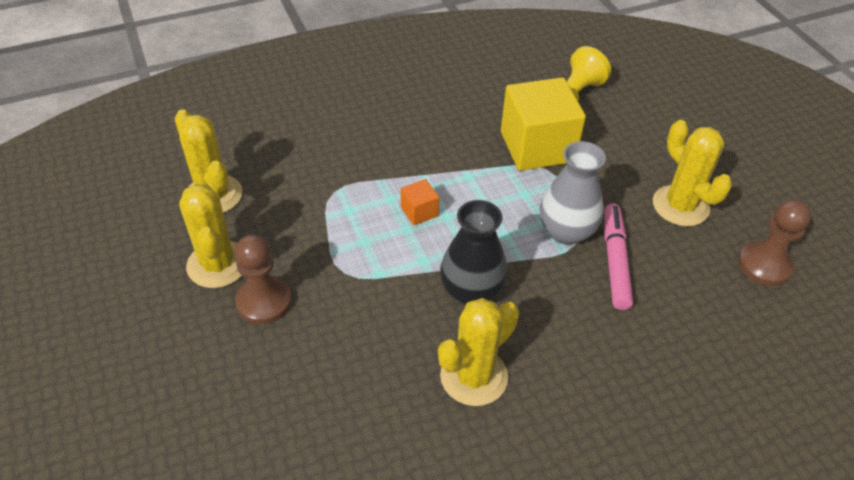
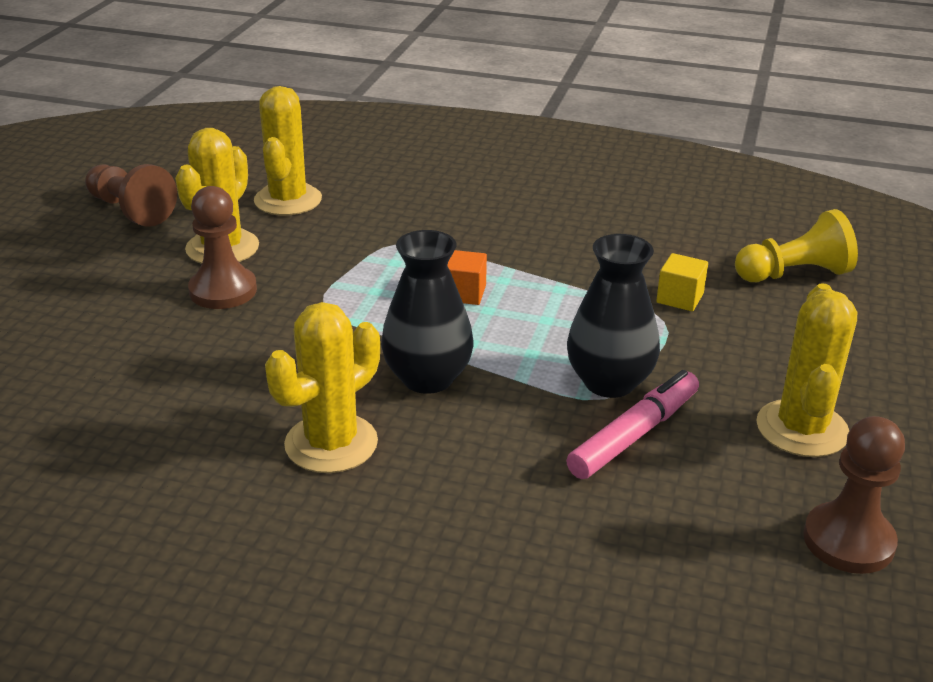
camera: 40 degrees right, 15 degrees down
(102, 269) = (130, 210): none -> brown pawn
(474, 376) = (331, 443): yellow cactus -> yellow cactus turned 45 degrees counterclockwise
(537, 147) = (680, 298): yellow cube -> yellow cube, size x0.44
(566, 231) = (609, 382): grey vase -> black vase

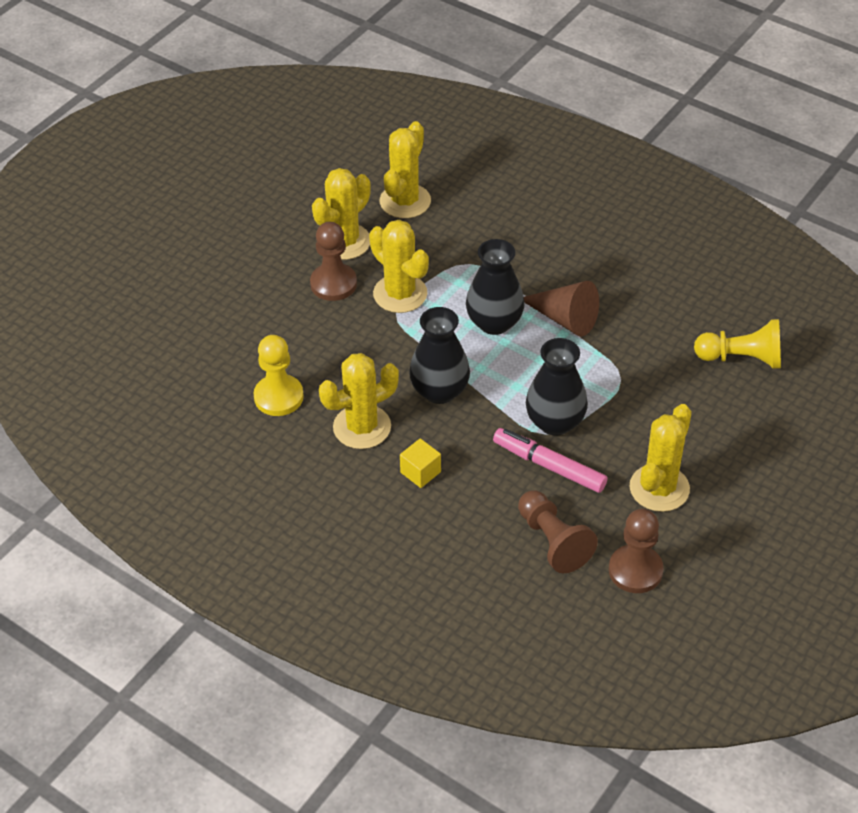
camera: 20 degrees right, 15 degrees up
(130, 210) = (291, 189): brown pawn -> brown pawn (553, 541)
(184, 431) = (278, 397): none -> yellow pawn
(321, 286) = (400, 294): none -> yellow cactus
(464, 293) = (494, 323): orange cube -> black vase
(552, 274) = (564, 318): none -> brown cone
(634, 435) = (549, 466): pink marker -> pink marker turned 120 degrees counterclockwise
(680, 298) = (643, 362): yellow cube -> yellow cube (420, 472)

